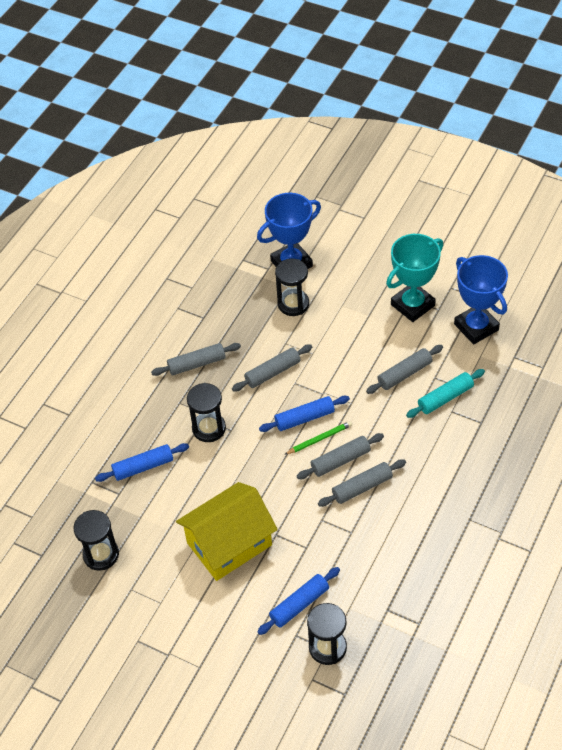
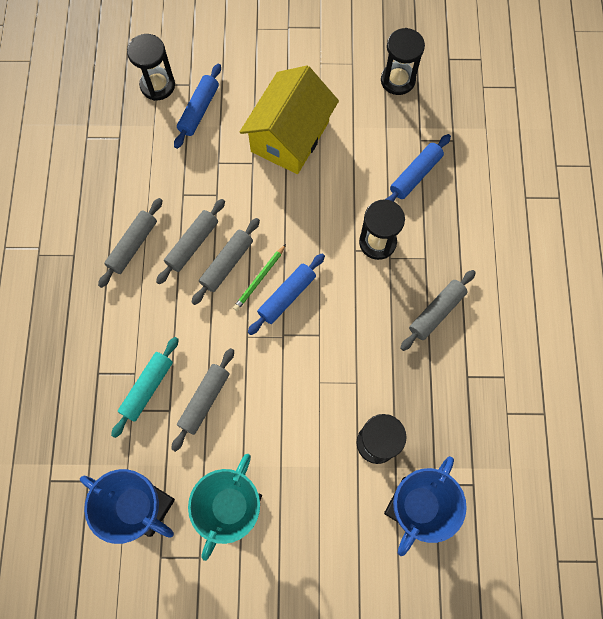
camera: 150 degrees right, 20 degrees up
(273, 372) = (349, 337): grey rolling pin -> grey rolling pin (133, 245)

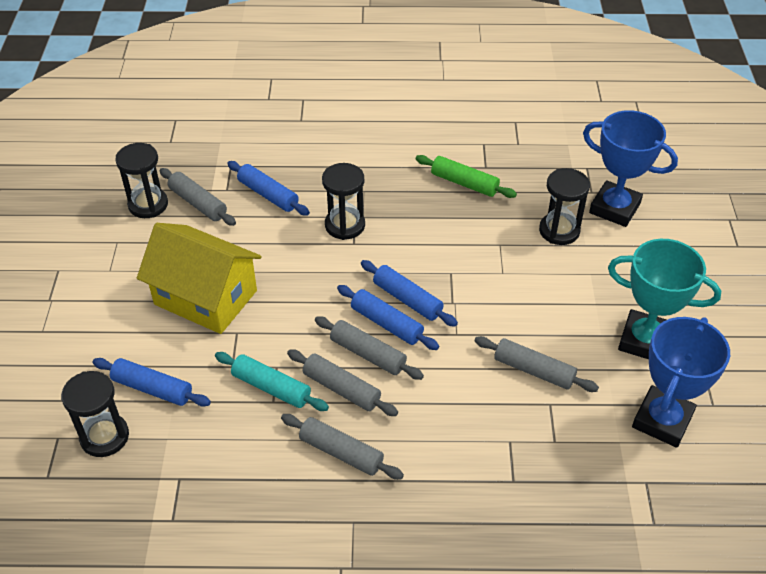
camera: 90 degrees left, 25 degrees down
(147, 388) = (526, 426): turquoise rolling pin -> turquoise rolling pin (271, 387)
(259, 279) = (386, 323): green pencil -> blue rolling pin
(436, 312) = (422, 185): grey rolling pin -> grey rolling pin (198, 203)
(441, 354) = (464, 183): none -> green rolling pin

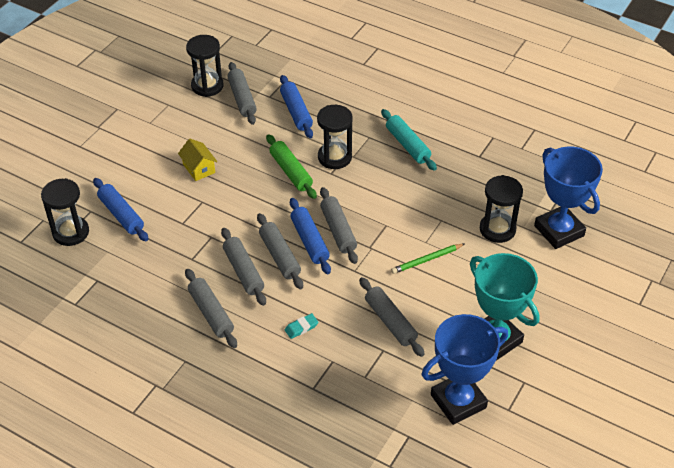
camera: 30 degrees right, 0 degrees up
(205, 297) = (199, 168): yellow house -> yellow house, size x0.43
(271, 387) = (197, 249): turquoise rolling pin -> turquoise rolling pin (407, 145)
(407, 299) = (338, 230): blue rolling pin -> grey rolling pin
(450, 421) = (301, 328): none -> turquoise eraser
(464, 183) = (451, 162): green rolling pin -> green rolling pin (291, 172)
(518, 290) = (427, 260): none -> green pencil

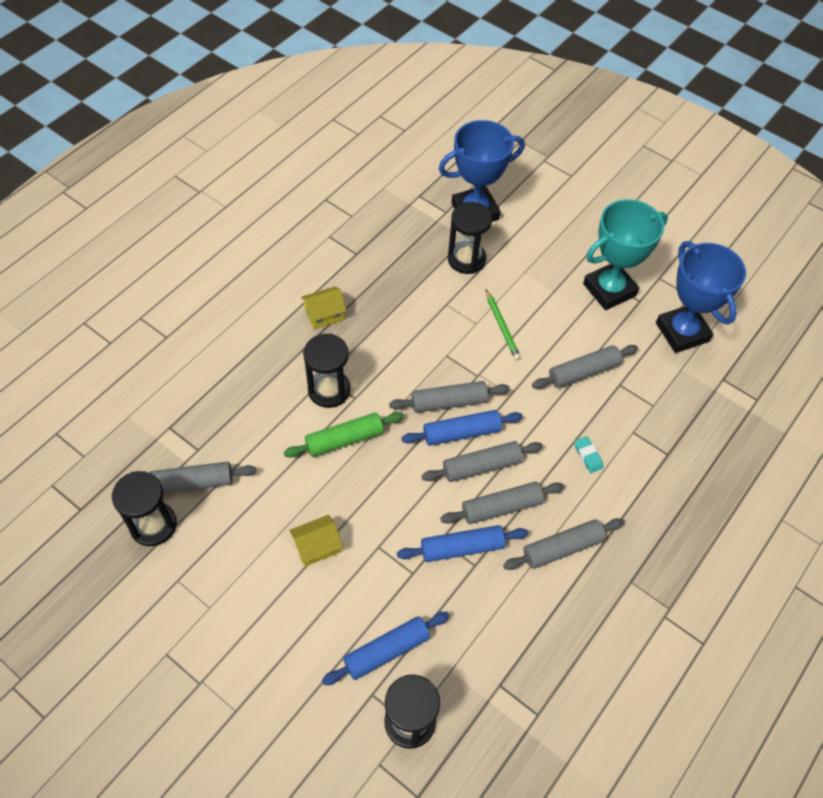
camera: 85 degrees left, 10 degrees up
(296, 112) = (237, 421): blue rolling pin -> blue rolling pin (462, 548)
(407, 145) = (324, 315): turquoise rolling pin -> yellow house

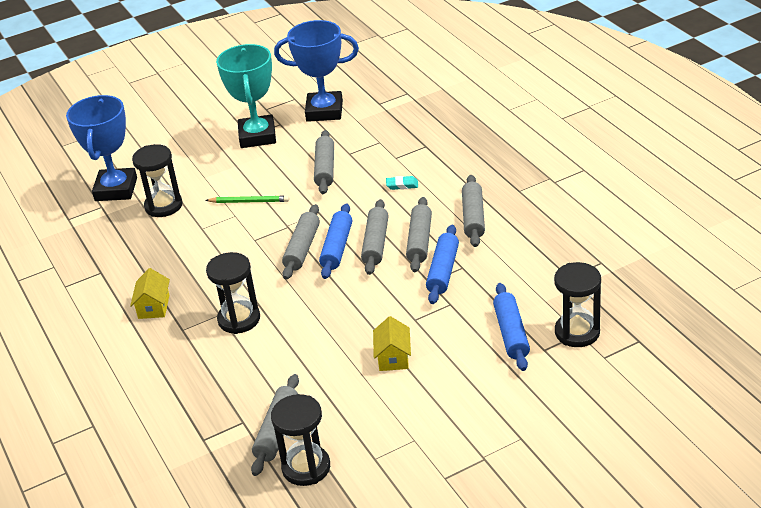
camera: 60 degrees left, 20 degrees down
(344, 439) = (297, 319): green rolling pin -> none

